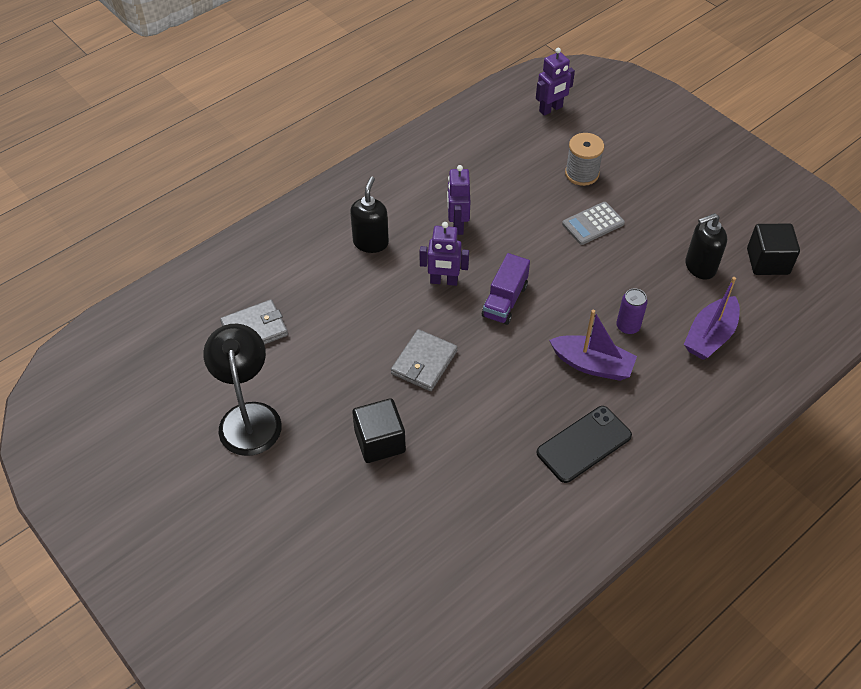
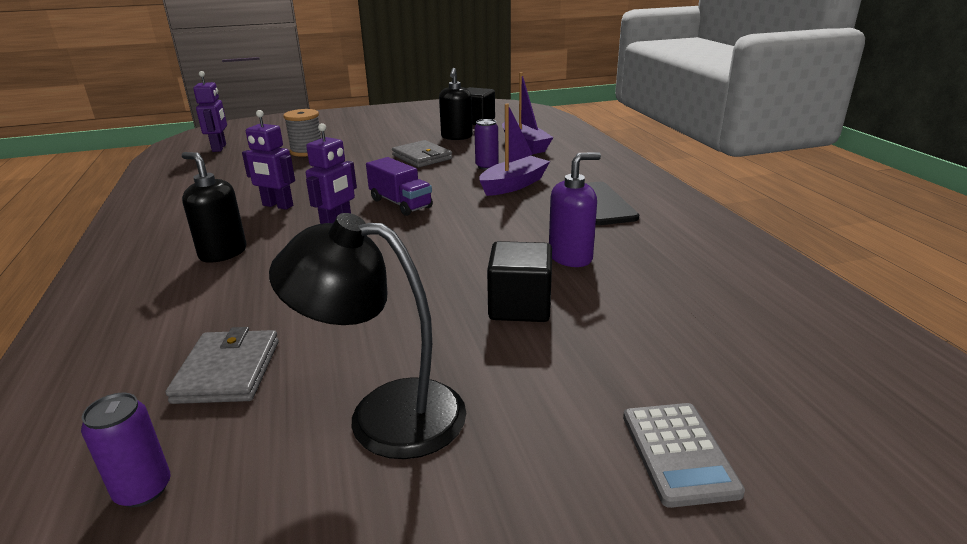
camera: 65 degrees left, 25 degrees down
(169, 352) = (143, 490): none -> purple can
(424, 362) = (431, 256): grey wallet -> grey wallet (422, 157)
(466, 451) = (570, 257): none -> purple soap dispenser
(593, 224) = (365, 157): grey calculator -> grey calculator (678, 453)

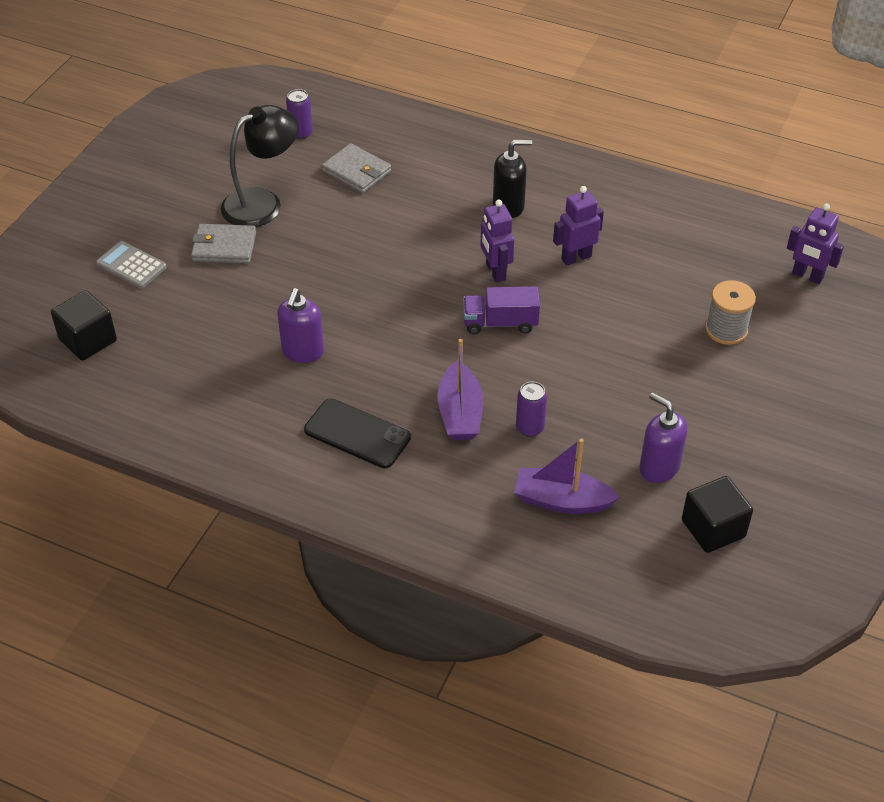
camera: 130 degrees right, 20 degrees up
(422, 157) = (612, 399): grey wallet -> grey wallet (224, 247)
(456, 137) = (659, 467): black soap dispenser -> purple soap dispenser
(520, 306) = (281, 291): black cube -> black cube (88, 340)

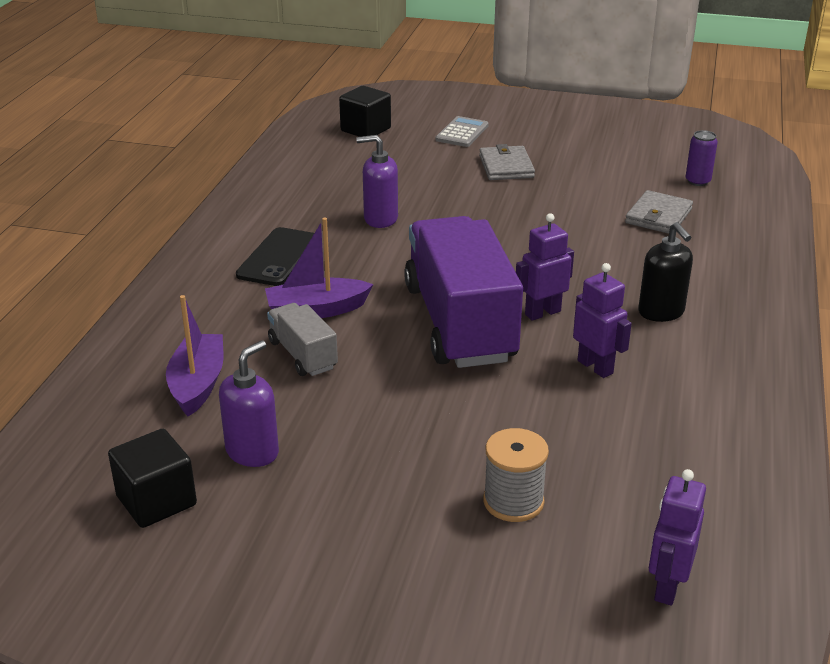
camera: 80 degrees right, 15 degrees down
(262, 203) = (578, 176): black lamp -> none
(500, 323) = (459, 323): purple truck -> purple truck, size x2.15
(529, 427) = (303, 355): purple can -> grey truck

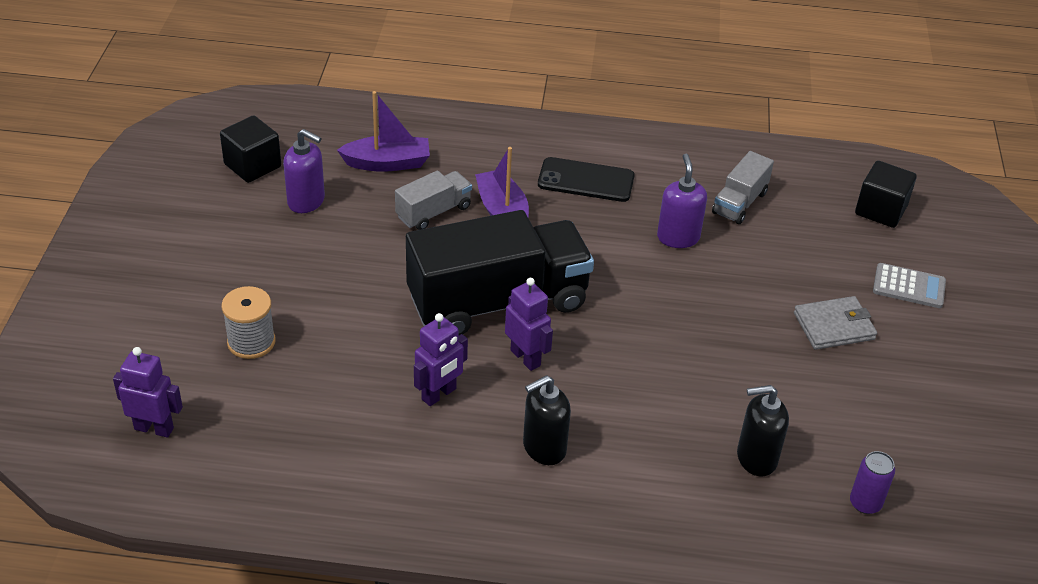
camera: 80 degrees right, 10 degrees up
(338, 185) = (739, 203): none -> grey truck
(459, 323) = (498, 302): purple truck -> black truck
(658, 216) = (756, 458): grey wallet -> black soap dispenser

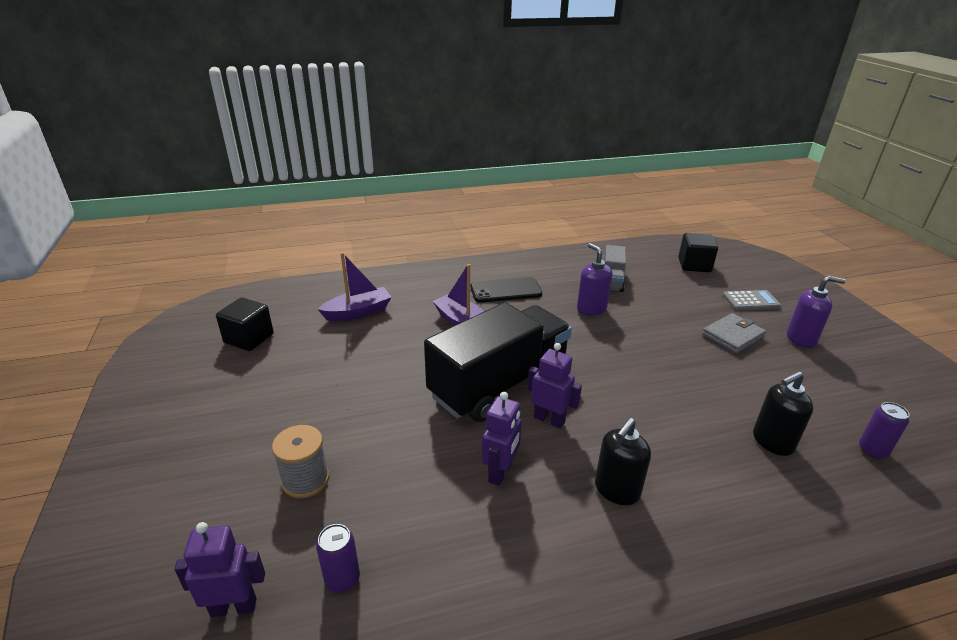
camera: 20 degrees left, 10 degrees down
(248, 437) = (342, 579): none -> purple can
(306, 201) = (306, 352): purple soap dispenser -> purple soap dispenser (801, 339)
(433, 212) = (411, 335): grey truck -> none

